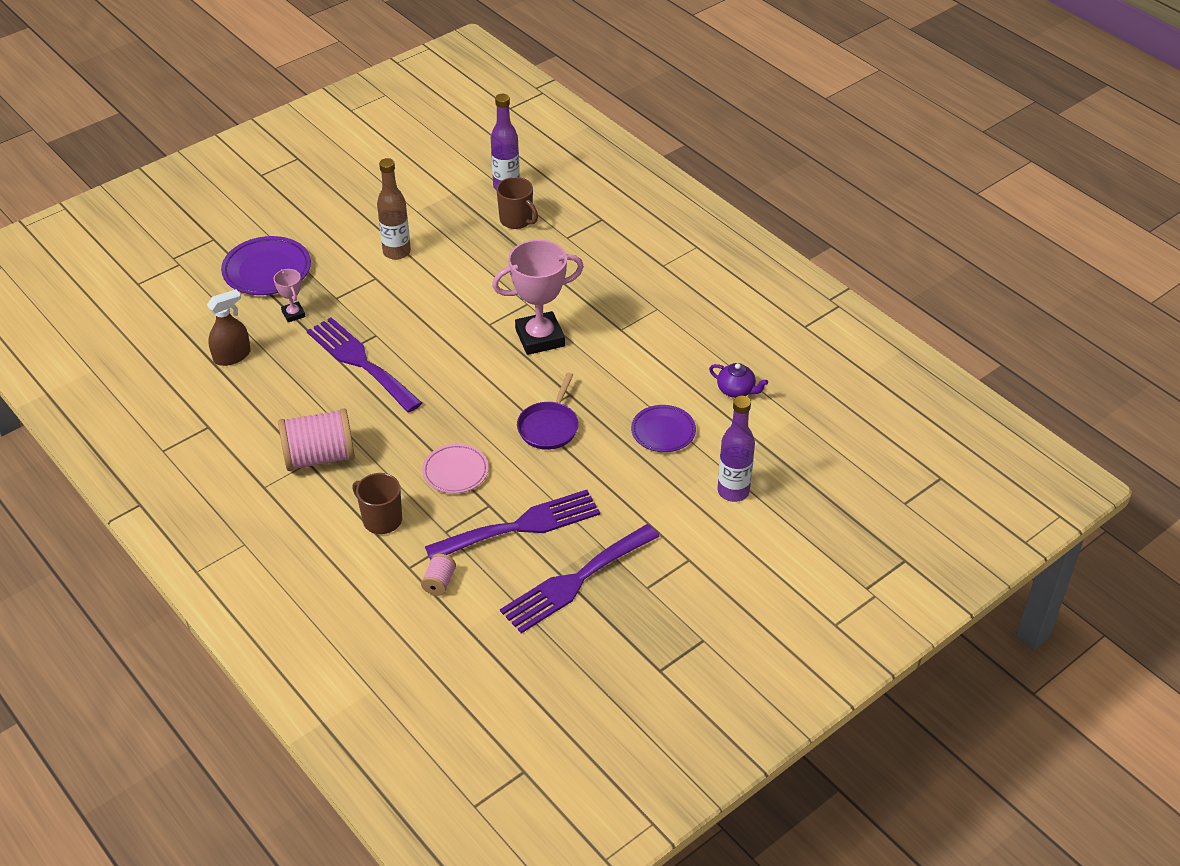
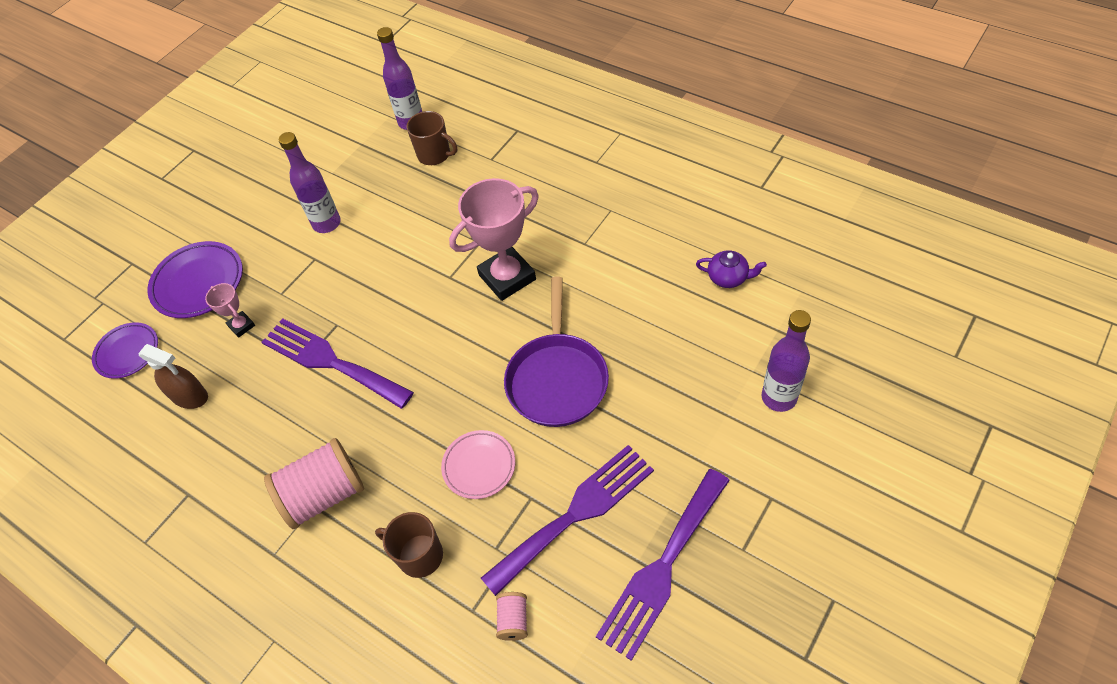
camera: 10 degrees left, 10 degrees up
(232, 356) = (190, 396): brown spray bottle -> brown spray bottle turned 75 degrees clockwise
(396, 252) = (327, 223): brown bottle -> purple bottle
(549, 427) = (557, 379): purple pan -> purple pan, size x1.54
(663, 432) = (676, 348): purple plate -> purple plate (127, 352)

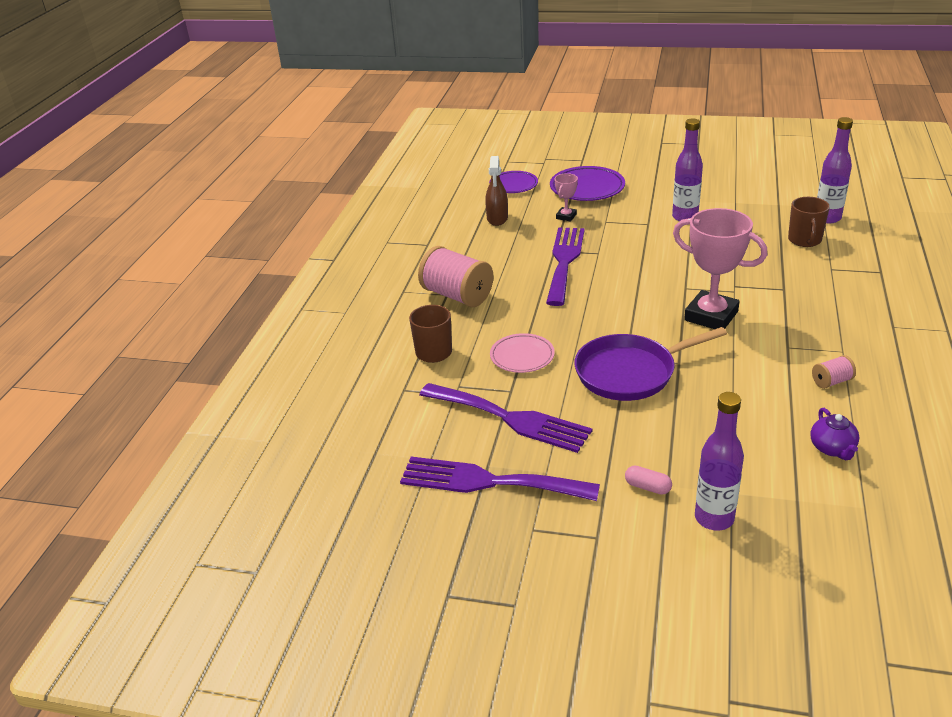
camera: 65 degrees right, 20 degrees down
(513, 620) = (405, 412): pink spool -> pink spool (831, 381)
(723, 431) = (647, 487): none -> pink capsule

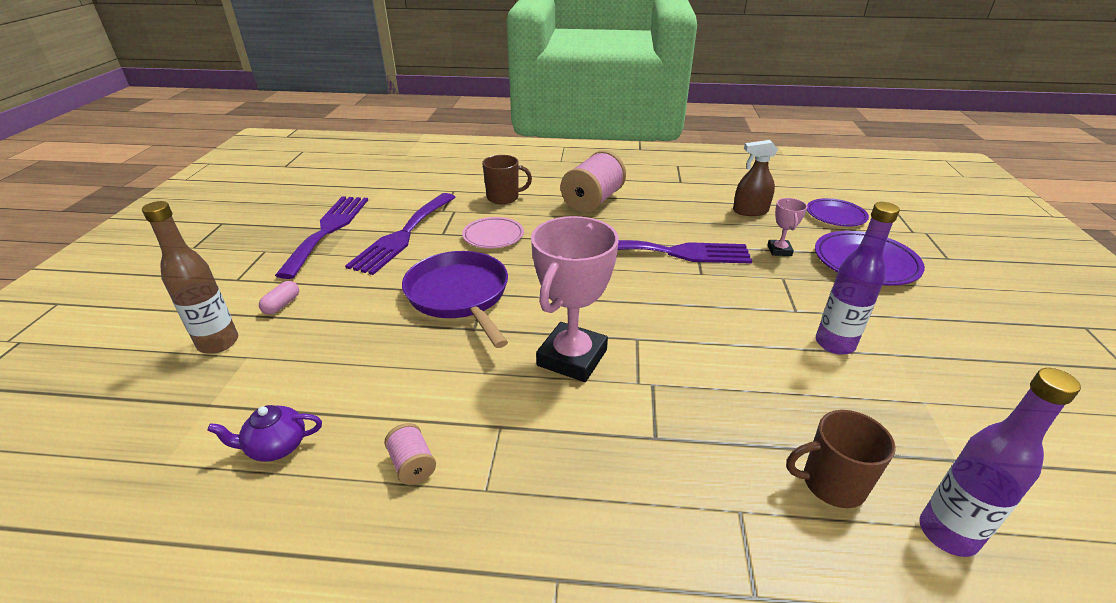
camera: 80 degrees right, 0 degrees up
(566, 216) = (779, 250): pink trophy -> pink trophy turned 75 degrees clockwise
(714, 518) = (218, 343): purple bottle -> brown bottle

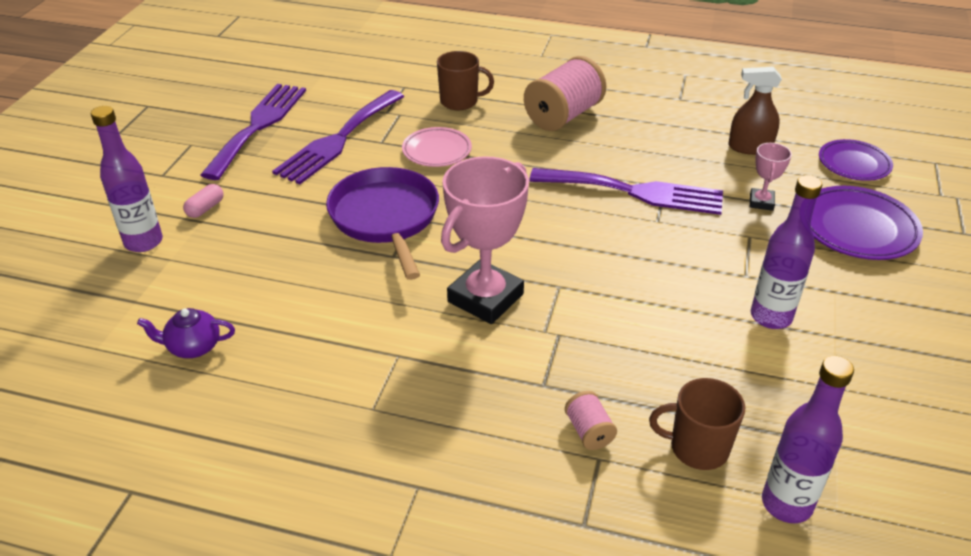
camera: 10 degrees right, 5 degrees up
(218, 343) = (143, 242): brown bottle -> purple bottle
(412, 465) = (311, 379): pink spool -> pink spool (589, 431)

